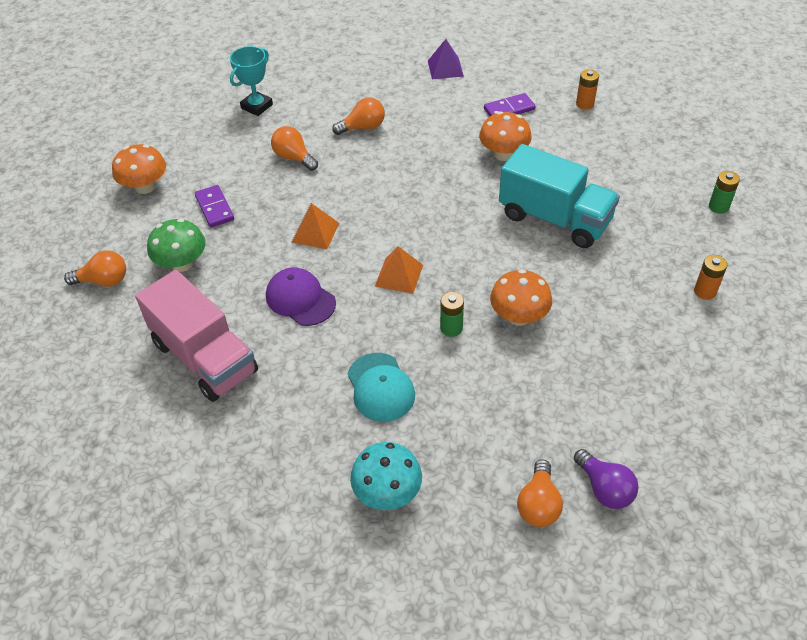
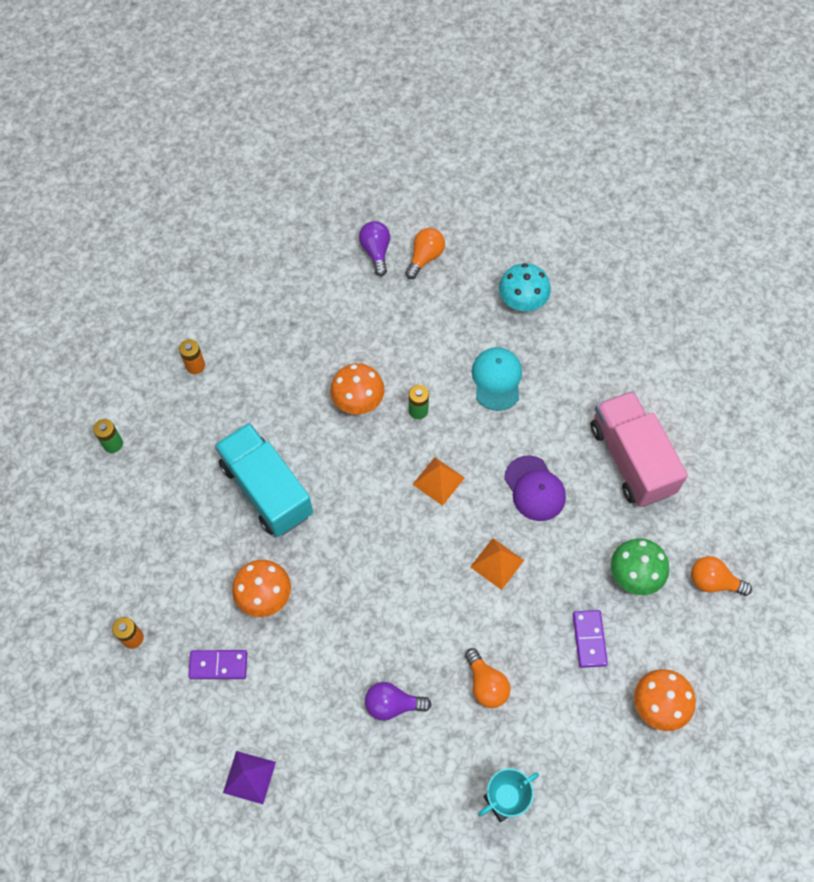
camera: 160 degrees left, 15 degrees up
(363, 127) = (392, 704): orange light bulb -> purple light bulb

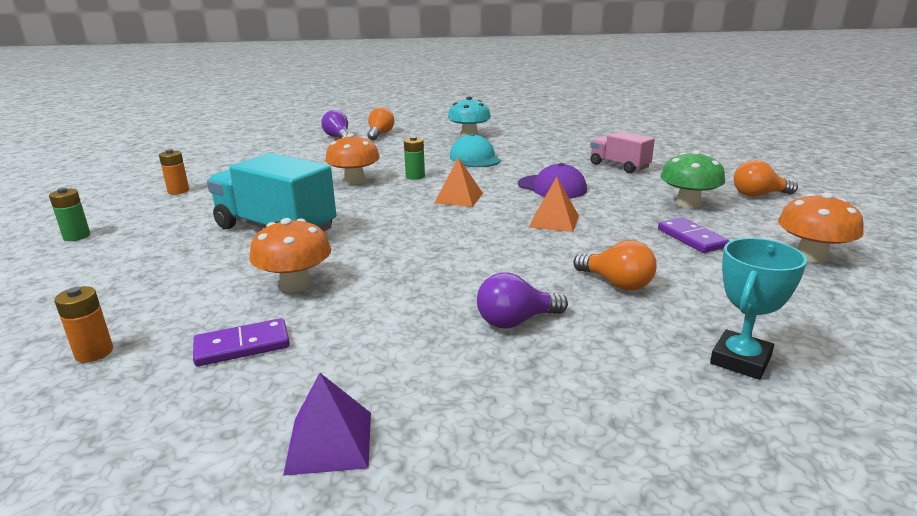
camera: 20 degrees left, 40 degrees down
(631, 459) = (619, 166): pink truck -> pink truck, size x0.58

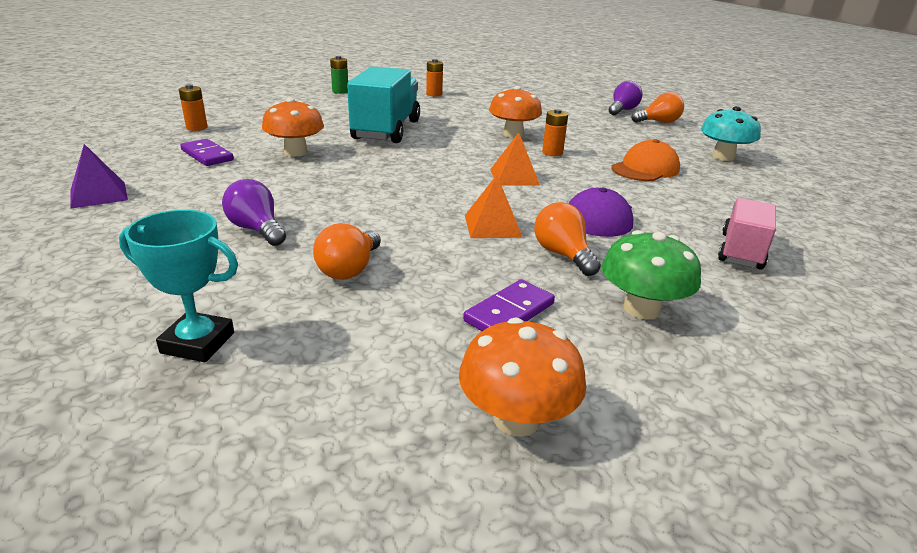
camera: 65 degrees right, 5 degrees up
(415, 176) = (552, 153): green battery -> orange battery
(475, 158) = (645, 169): turquoise cap -> orange cap
(758, 195) = (762, 377): orange light bulb -> orange light bulb (563, 255)

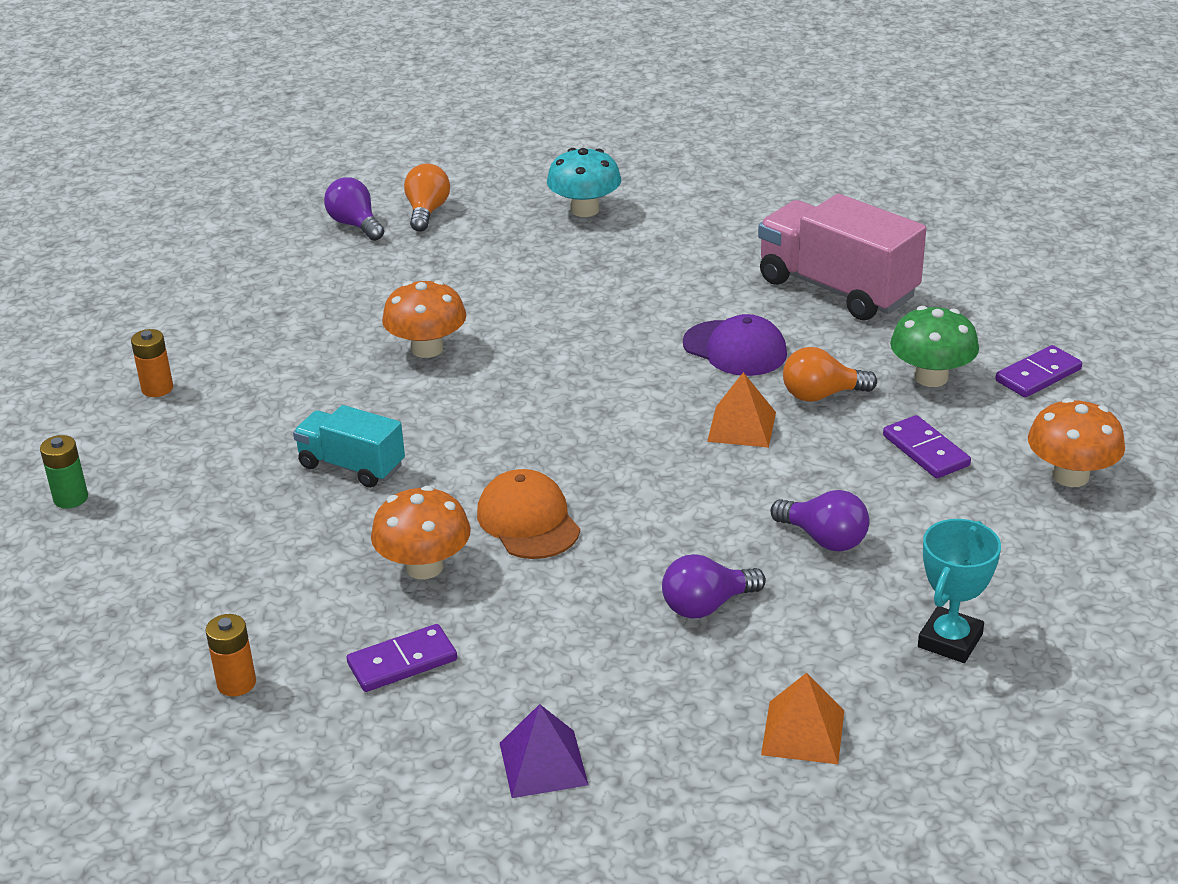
camera: 70 degrees left, 5 degrees up
(349, 269) = (824, 539): orange light bulb -> purple light bulb
(386, 130) = (352, 466): turquoise truck -> turquoise truck, size x0.58
(514, 177) = (598, 382): orange pyramid -> orange pyramid (803, 732)
(552, 153) = (520, 332): orange battery -> none
(645, 169) = (605, 278): orange cap -> orange cap (528, 521)
(714, 383) = (1038, 375): none -> purple domino
(741, 251) = (837, 289): pink truck -> pink truck, size x1.71

